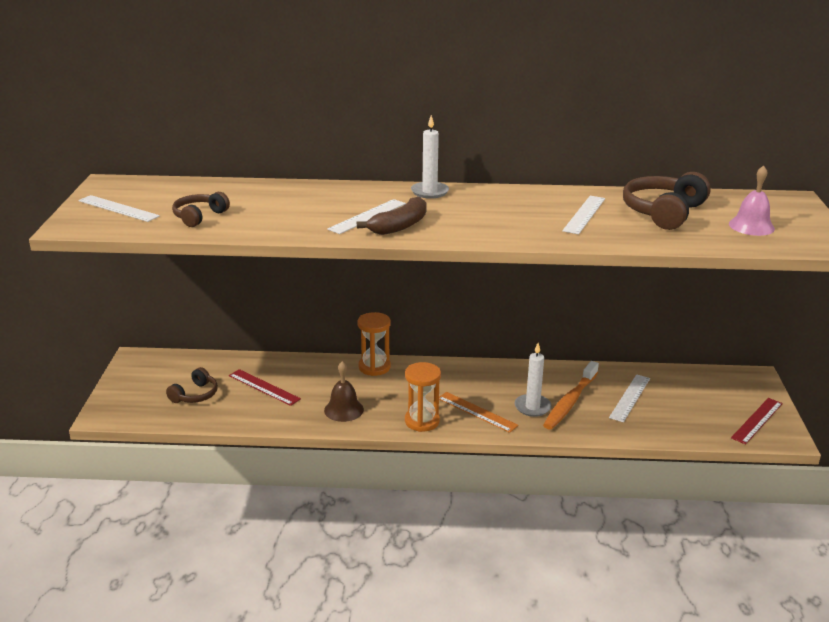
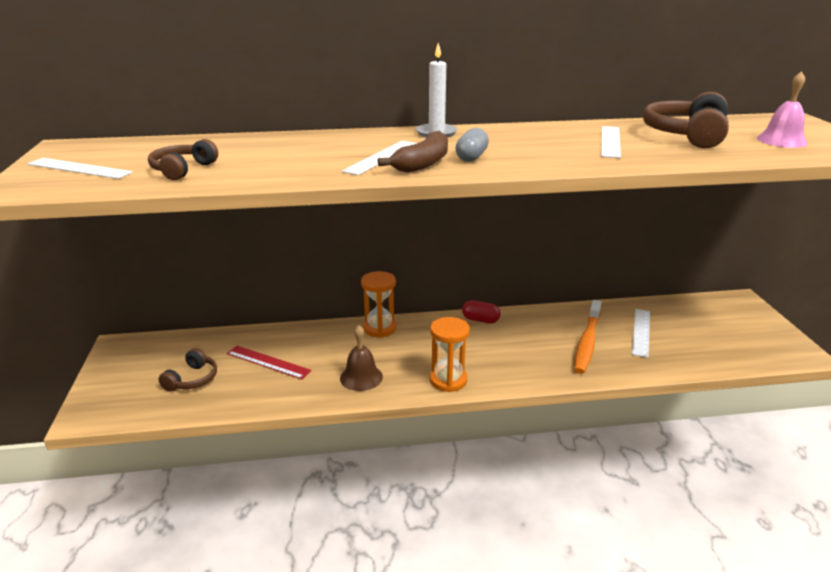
camera: 10 degrees left, 0 degrees up
(445, 222) = (471, 157): none -> grey capsule
(474, 369) = (480, 320): none -> red capsule
(477, 412) = (500, 363): orange ruler -> none
(532, 407) = (553, 352): white candle -> none
(757, 420) = (768, 341): red ruler -> none

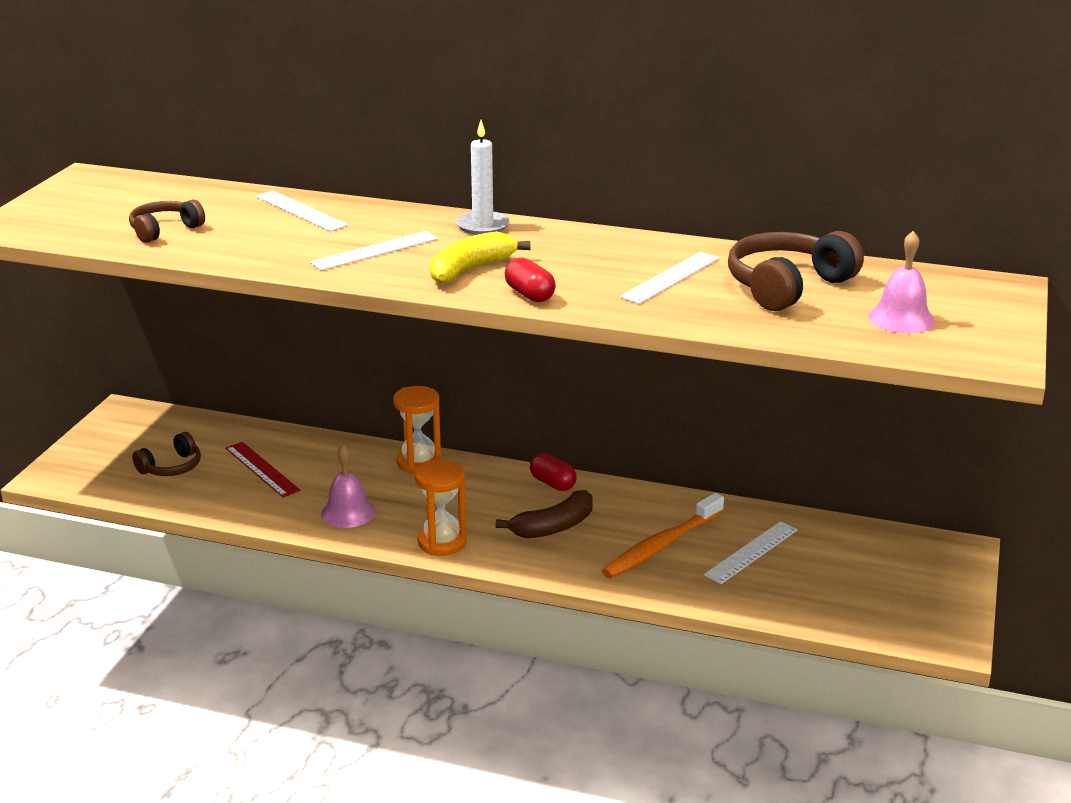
camera: 25 degrees right, 0 degrees up
(79, 168) = (76, 210): white ruler -> white ruler (300, 211)
(361, 377) = (348, 512): brown bell -> pink bell
(423, 163) = (407, 268): brown banana -> brown banana (553, 527)
(471, 157) = (470, 269): grey capsule -> yellow banana
(539, 165) = (529, 295): none -> red capsule

